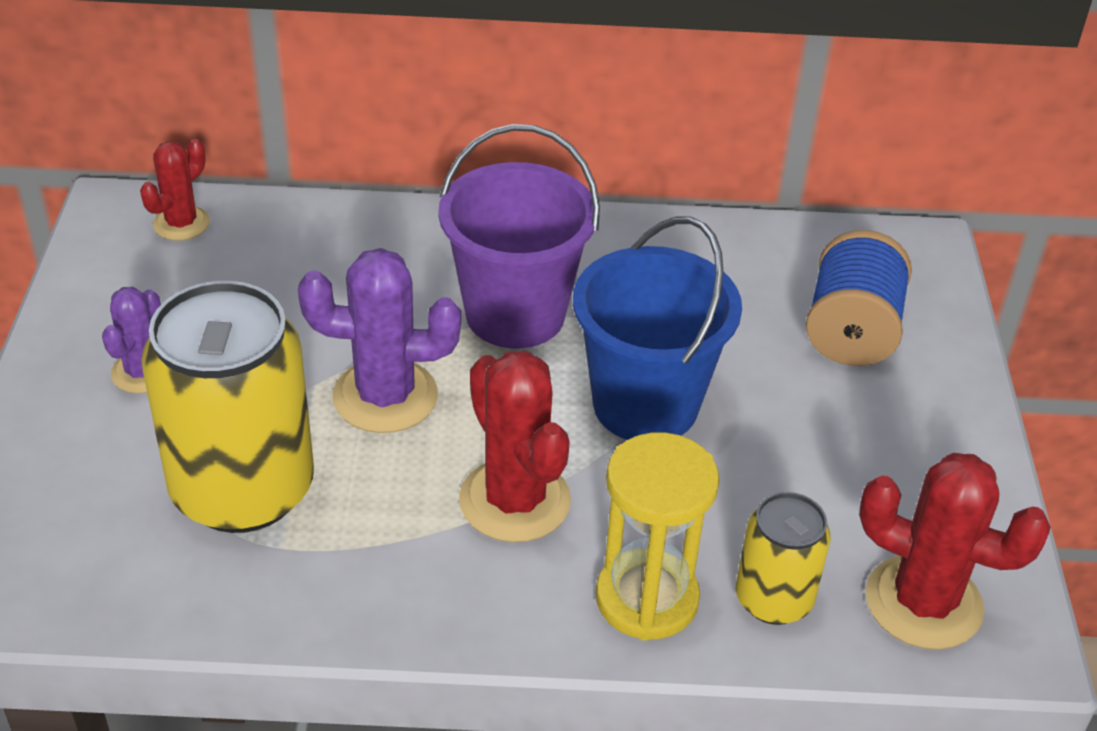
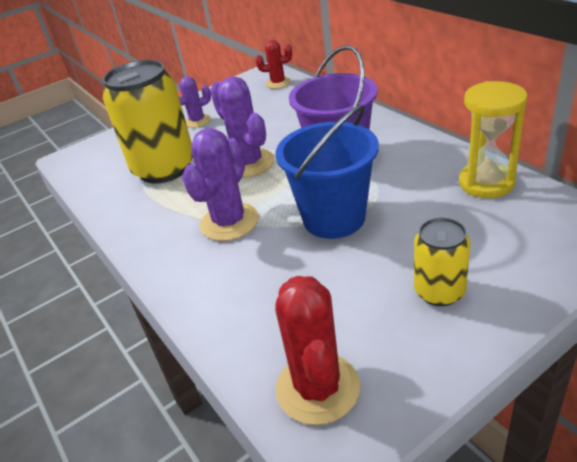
camera: 60 degrees right, 5 degrees down
(515, 500) = (229, 222): red cactus -> purple cactus
(646, 599) = (212, 289): yellow hourglass -> yellow hourglass (486, 183)
(773, 599) = (256, 328): yellow can -> yellow can (439, 291)
(851, 331) = (490, 244): blue spool -> none

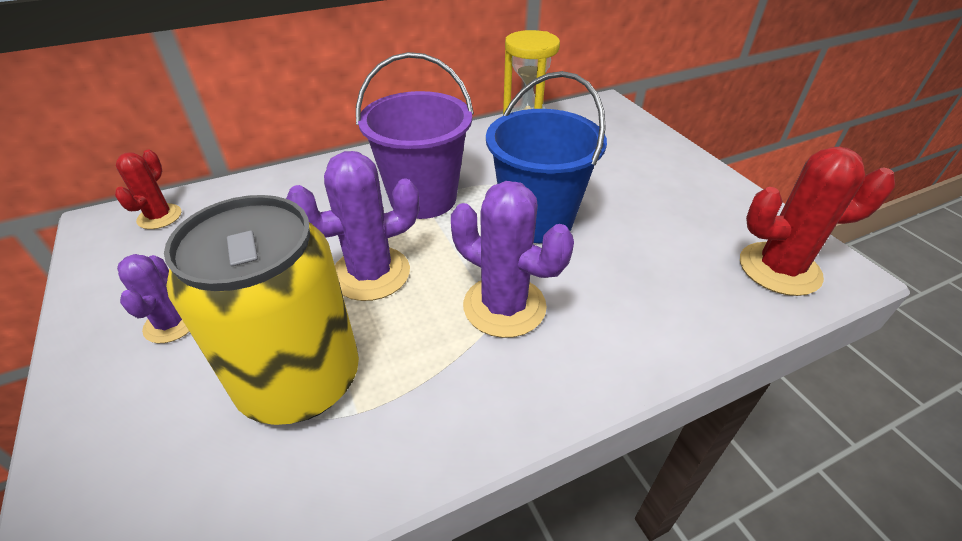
camera: 85 degrees left, 5 degrees up
(439, 291) = (663, 184): yellow can -> none

